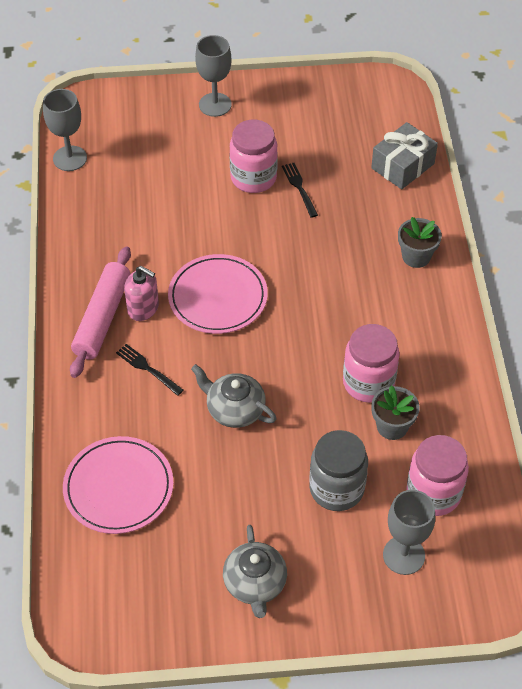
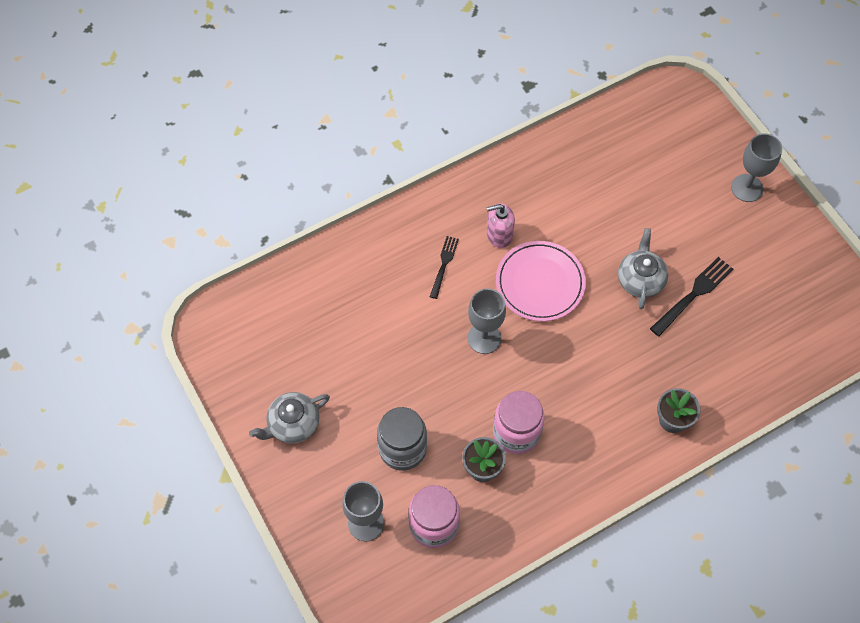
camera: 65 degrees right, 10 degrees up
(70, 158) = (618, 111): grey goblet -> grey goblet (484, 338)
(102, 318) = (474, 211): pink rolling pin -> none
(118, 487) = (330, 294): pink plate -> none
(143, 308) = (499, 235): pink soap dispenser -> pink soap dispenser turned 75 degrees clockwise
(234, 409) = (438, 343): grey teapot -> grey teapot (640, 279)
(253, 178) = (682, 254): pink jar -> none
(299, 188) = (693, 294): black fork -> black fork, size x1.54
(403, 166) = (772, 368): grey gift -> none

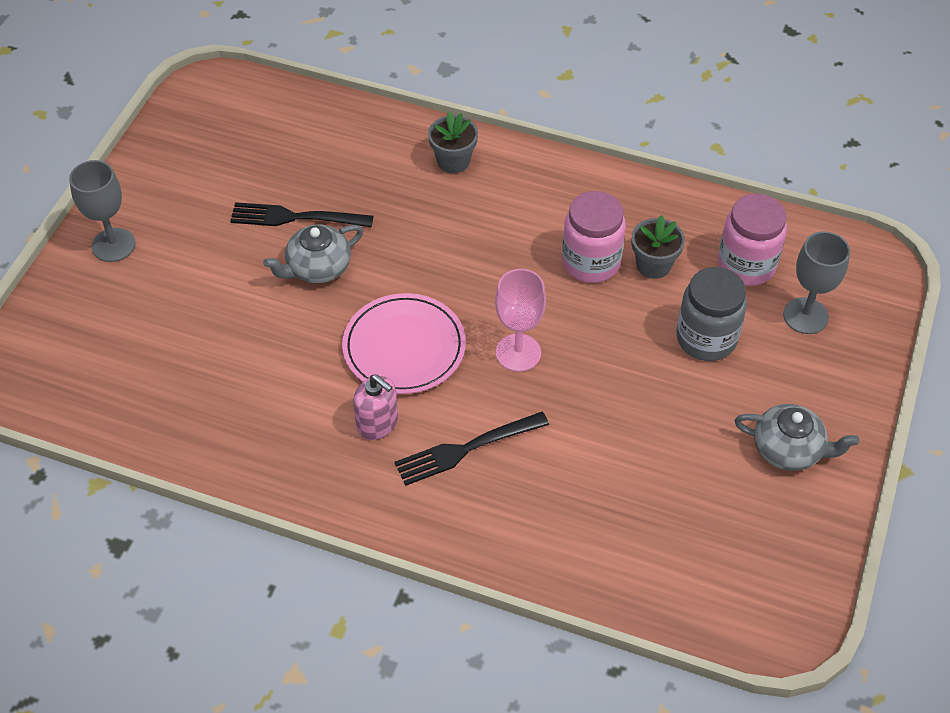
camera: 130 degrees left, 10 degrees down
(444, 265) = (466, 449): black fork -> black fork, size x1.54
(484, 338) = (518, 353): grey goblet -> pink goblet

